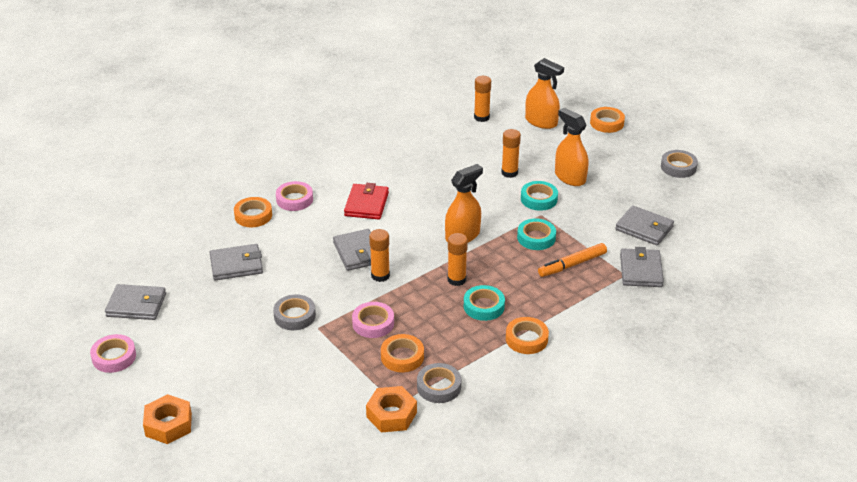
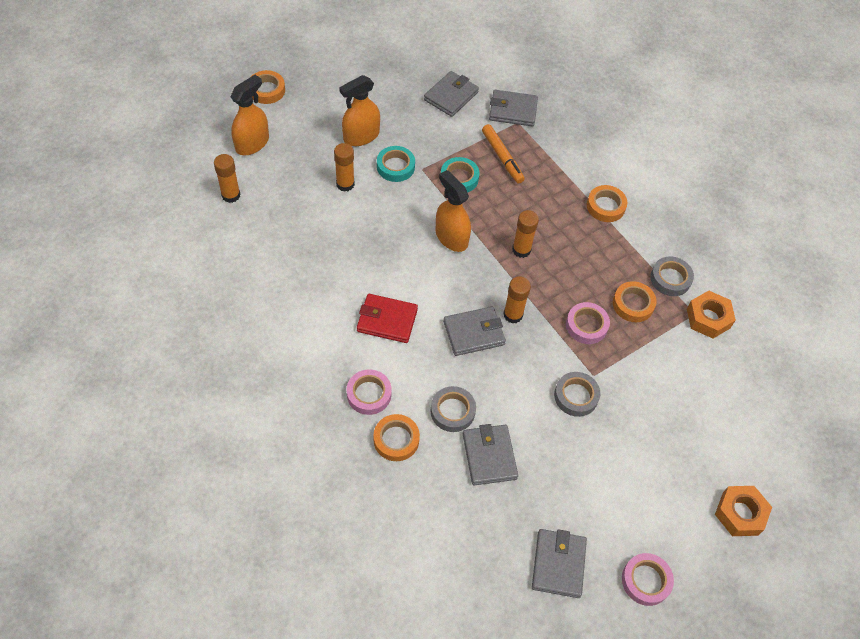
camera: 90 degrees left, 20 degrees up
(484, 306) = (561, 232): turquoise tape -> none
(678, 167) = (356, 52): grey tape -> grey tape (452, 411)

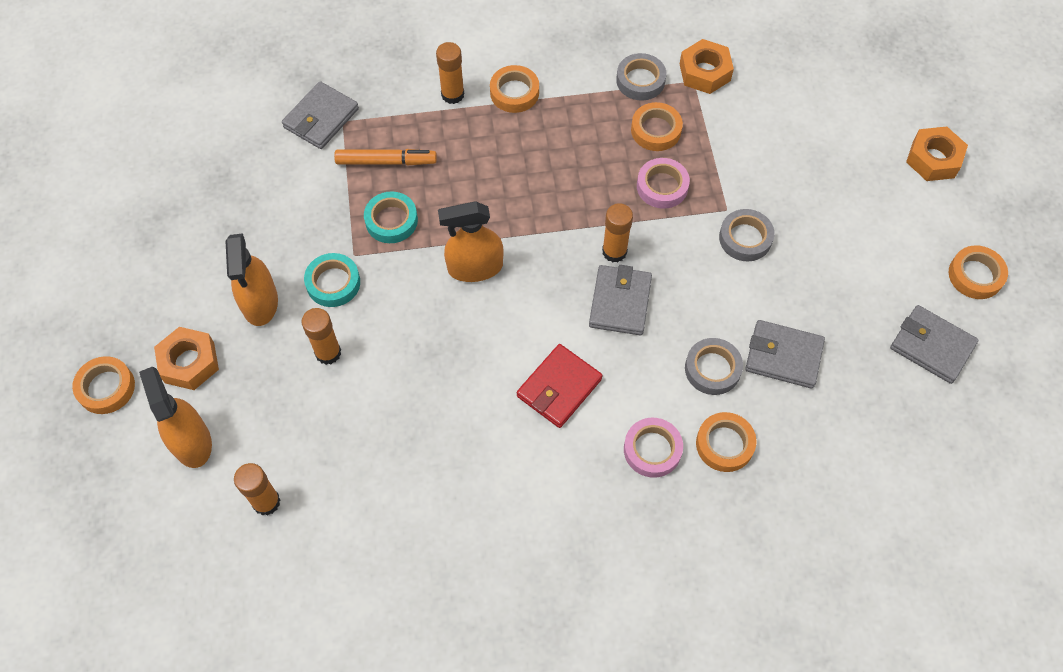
camera: 60 degrees left, 5 degrees up
(302, 120) = (189, 362): none -> orange nut
(451, 96) = (257, 173): grey wallet -> none
(521, 250) = (530, 203): orange glue stick -> orange glue stick (452, 94)
(646, 581) = (975, 275): pink tape -> orange tape

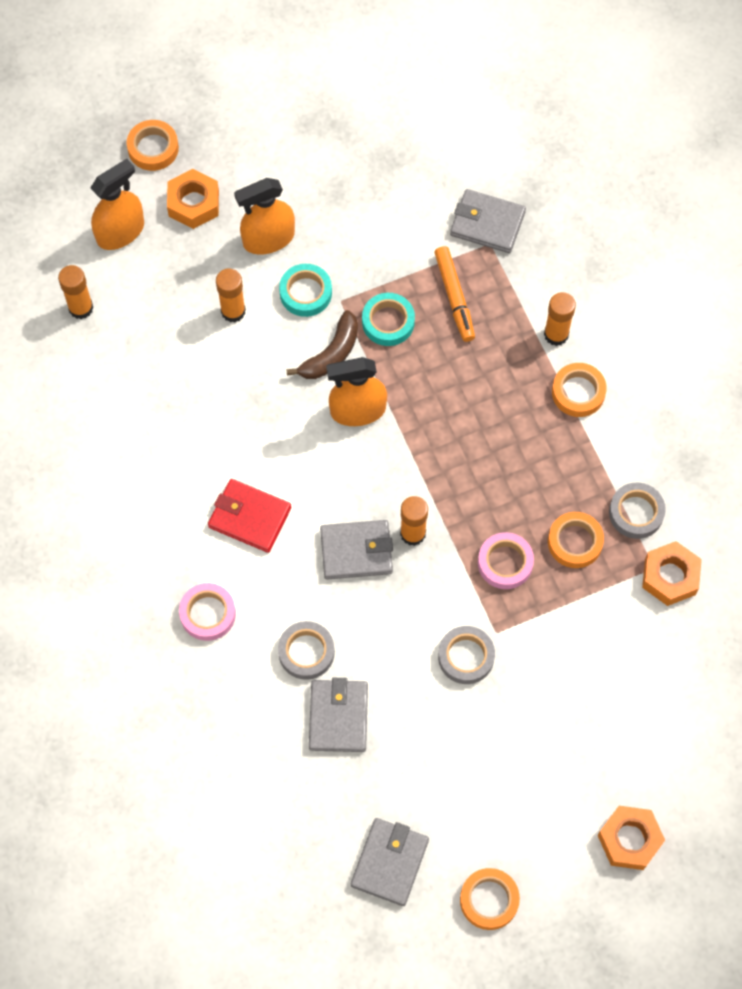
camera: 75 degrees right, 5 degrees up
(407, 276) = (331, 354): none -> brown banana
(475, 267) = (358, 410): orange spray bottle -> orange spray bottle turned 75 degrees counterclockwise
(724, 444) = (229, 678): orange tape -> none

